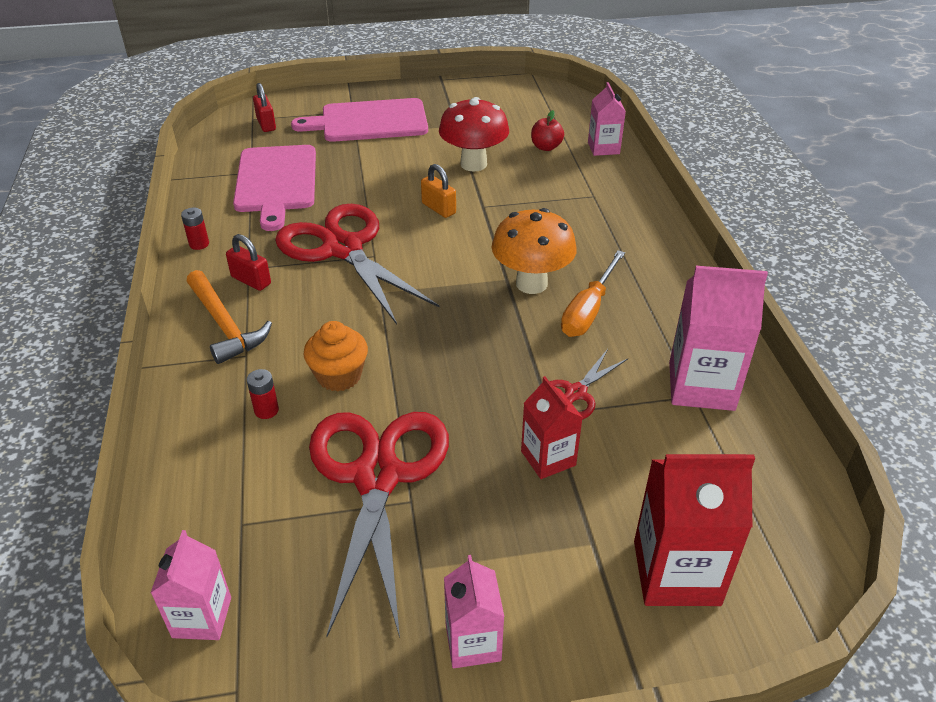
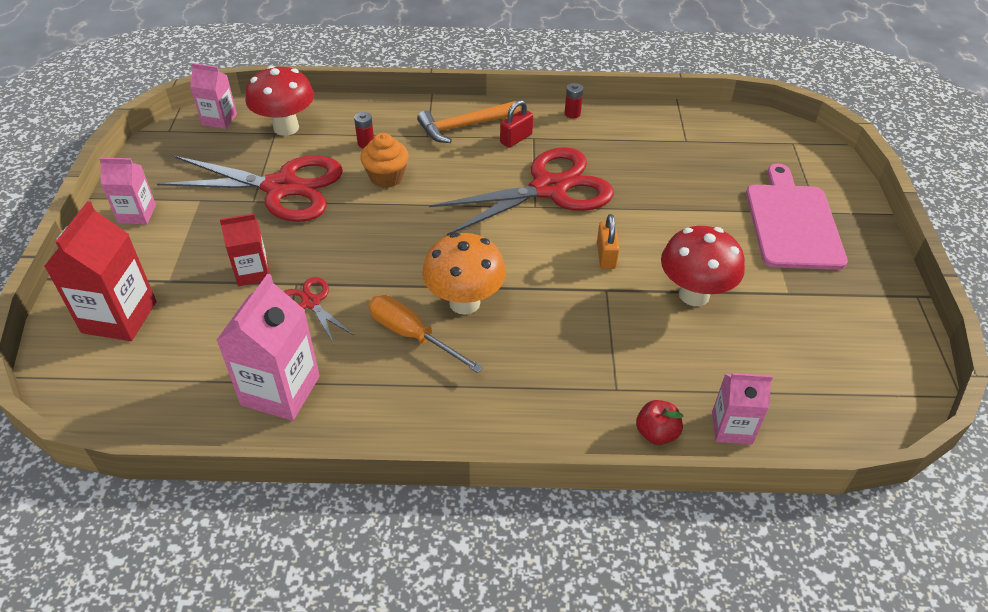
camera: 100 degrees right, 5 degrees up
(228, 512) = (286, 128): none -> red mushroom
(266, 124) = (780, 151): red padlock -> none
(276, 182) = (666, 154): pink cutting board -> none
(438, 208) = (606, 256): orange padlock -> orange padlock turned 60 degrees counterclockwise
(546, 147) = (734, 367): red apple -> red apple (656, 433)

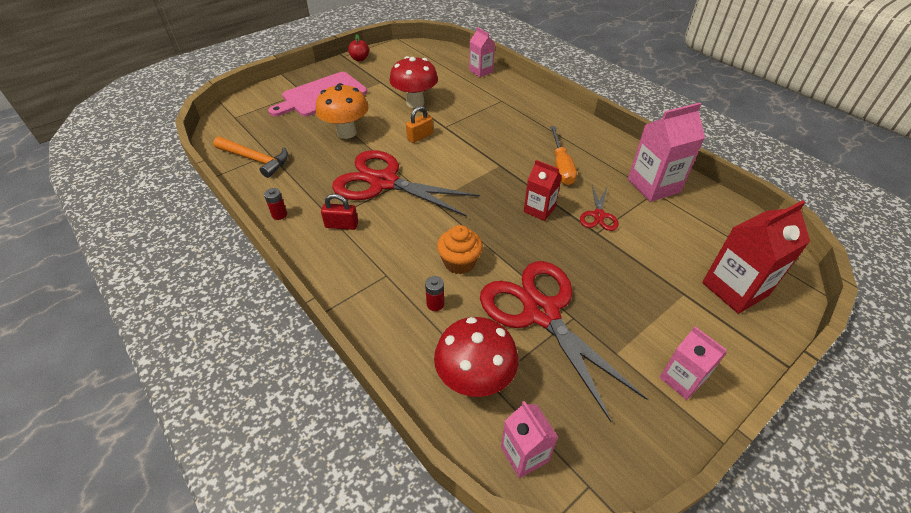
camera: 130 degrees left, 0 degrees up
(253, 272) = (620, 258): red carton -> red carton (539, 210)
(464, 126) = (352, 261): orange hammer -> orange hammer (255, 159)
(464, 302) = (516, 163): orange mushroom -> orange mushroom (346, 133)
(656, 433) = (509, 84): red apple -> red apple (360, 59)

